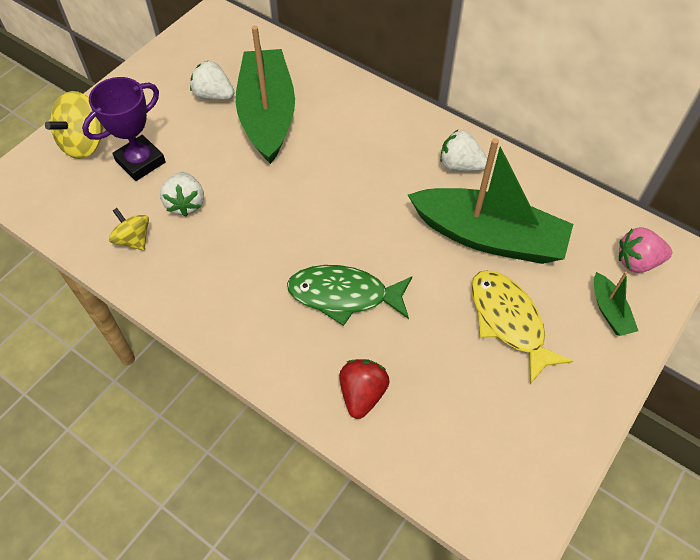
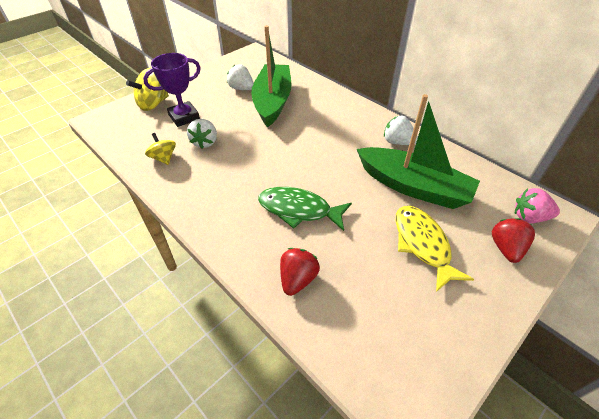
camera: 10 degrees right, 10 degrees down
(609, 311) = (506, 248): green boat -> red strawberry

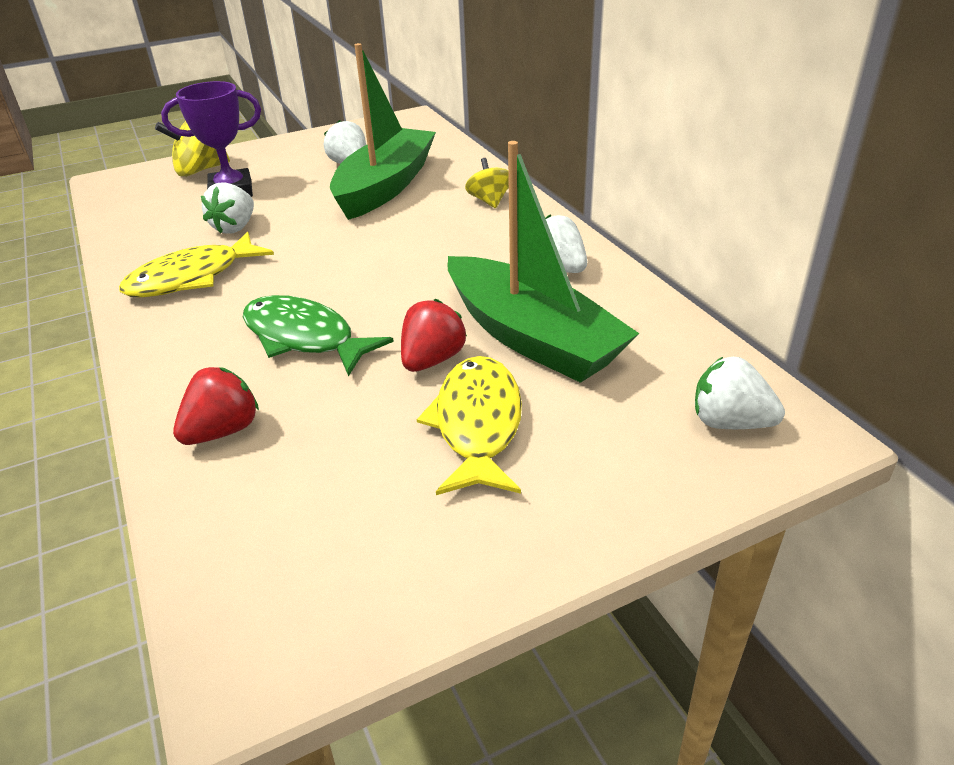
camera: 20 degrees right, 10 degrees down
(164, 158) = (158, 239): yellow spinning top -> yellow spinning top (489, 201)
(205, 182) = (192, 278): none -> yellow fish
(506, 248) = (637, 462): red strawberry -> red strawberry (432, 360)
(529, 217) = (729, 422): pink strawberry -> white strawberry

